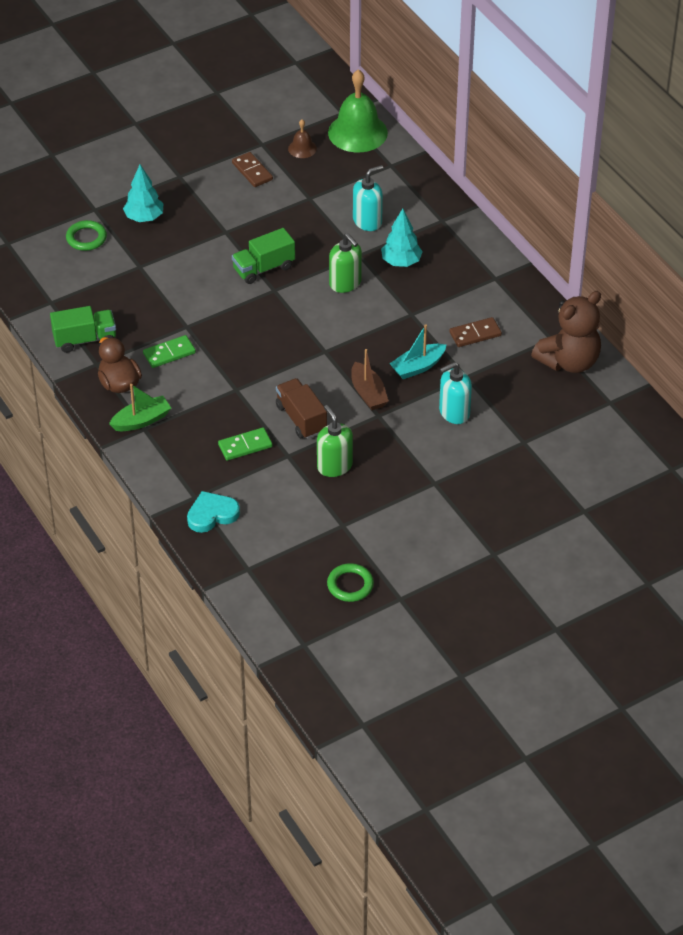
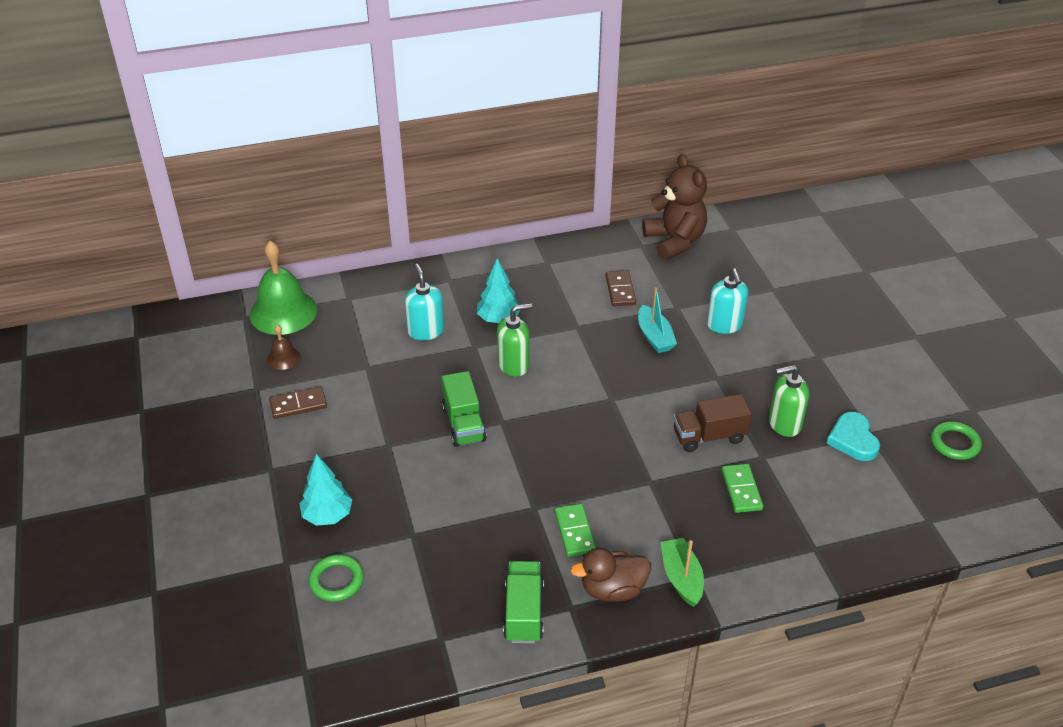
camera: 75 degrees left, 5 degrees down
(212, 514) = (844, 538): turquoise heart -> turquoise heart (853, 440)
(368, 393) = (683, 379): brown boat -> none

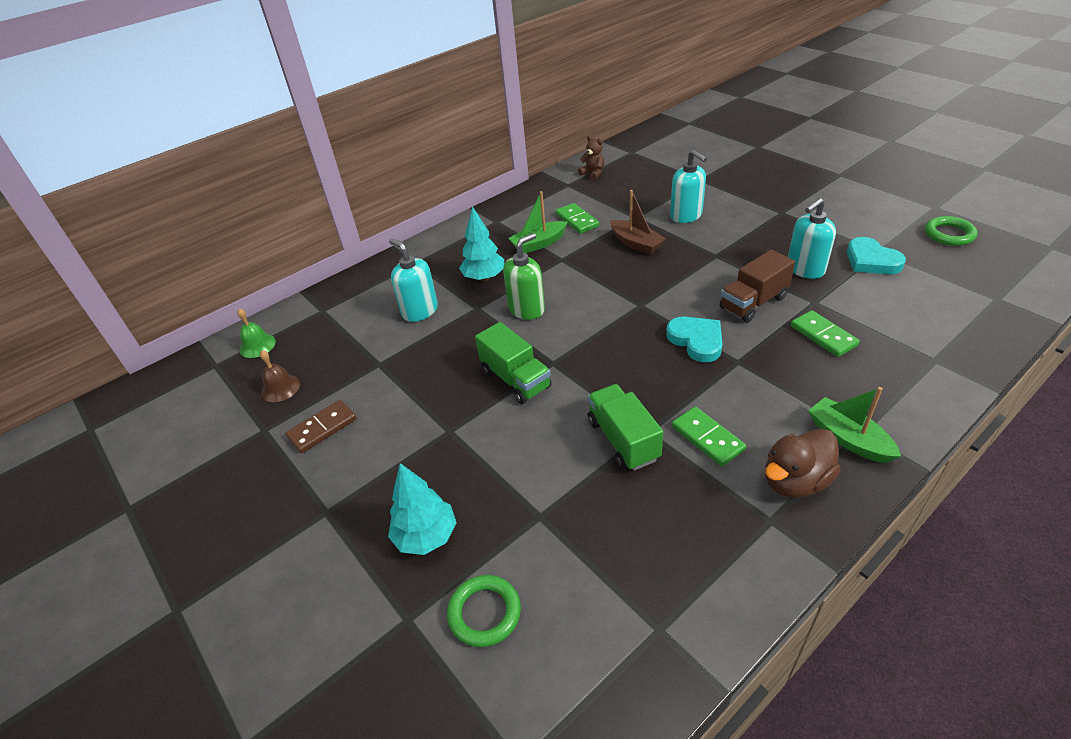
camera: 20 degrees left, 0 degrees up
(283, 312) = (257, 345): green bell -> green bell, size x0.47
(524, 612) = (726, 550): green truck -> green truck (623, 440)
(568, 302) = (539, 244): none -> green boat
(620, 290) = (577, 220): brown domino -> green domino
(632, 451) = (696, 341): none -> turquoise heart
(654, 337) = (636, 243): turquoise boat -> brown boat
(675, 241) = (593, 173): brown teddy bear -> brown teddy bear, size x0.44
(784, 423) = (805, 269): green soap dispenser -> turquoise soap dispenser

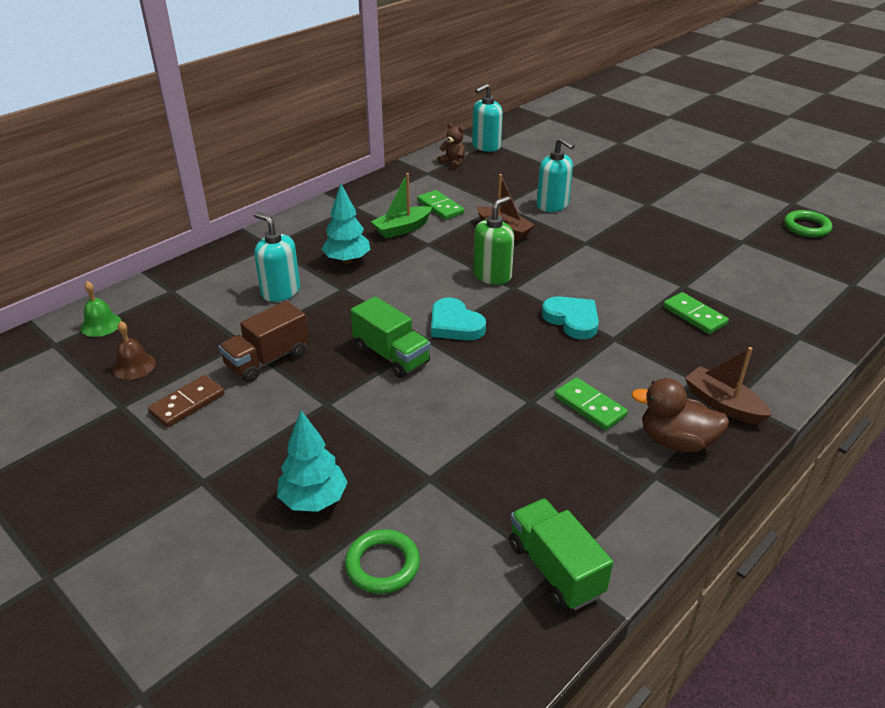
camera: 10 degrees left, 5 degrees down
(527, 309) = (396, 291): green soap dispenser -> green soap dispenser (492, 276)
(623, 440) = (507, 409): green truck -> green truck (555, 569)
(753, 303) = (625, 286): brown truck -> brown truck (267, 360)
(795, 481) = (676, 441): brown duck -> brown duck turned 60 degrees clockwise
(805, 269) = (673, 256): turquoise soap dispenser -> turquoise soap dispenser (486, 146)
(848, 439) = (723, 404): green boat -> brown boat
(871, 261) = (735, 249): turquoise heart -> turquoise heart (455, 324)

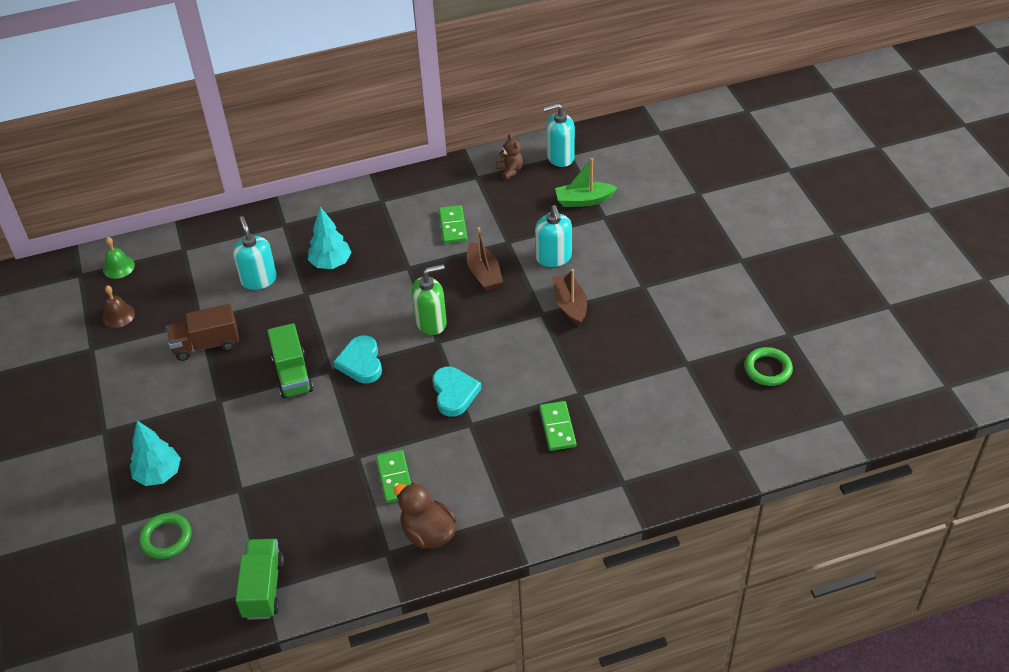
camera: 30 degrees right, 10 degrees up
(187, 403) = (132, 363): brown domino -> none
(402, 229) = (401, 242): green boat -> green boat (584, 200)
(723, 404) = (494, 518): brown boat -> brown boat (570, 305)

